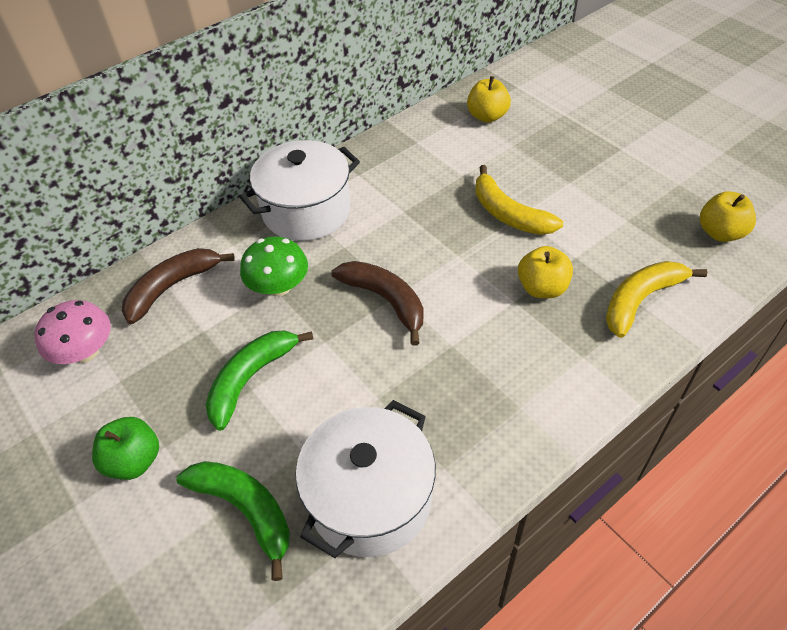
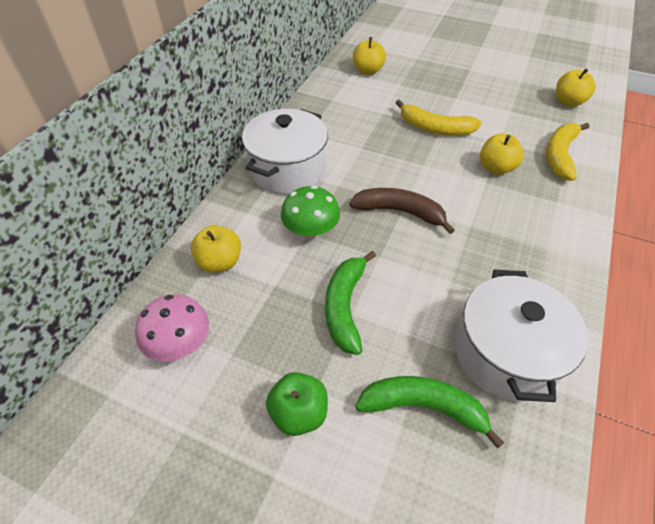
camera: 30 degrees left, 0 degrees up
(172, 287) = (220, 262): brown banana -> yellow apple

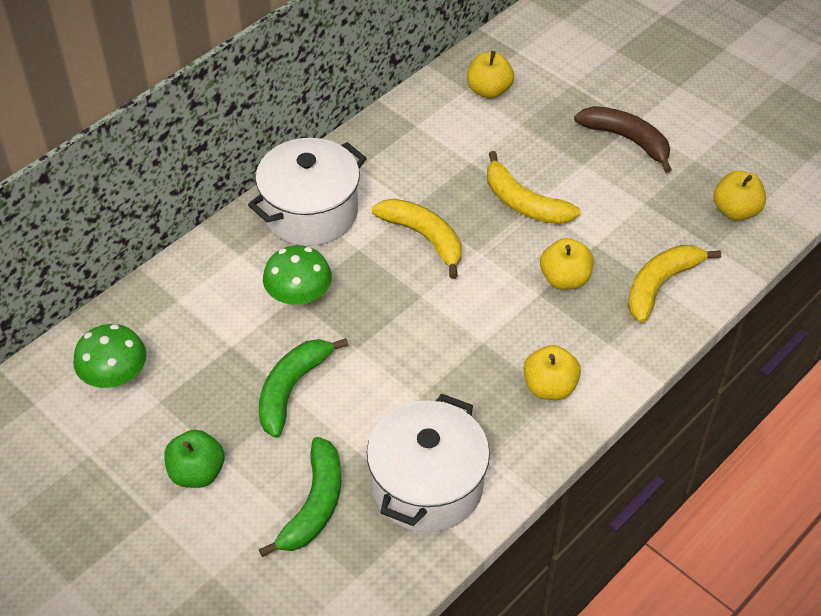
camera: 20 degrees right, 0 degrees up
(180, 343) = (115, 376): pink mushroom -> green mushroom
(220, 262) = (186, 304): yellow apple -> yellow apple (549, 387)
(381, 166) = (424, 237): none -> yellow banana
(400, 212) = (411, 302): brown banana -> brown banana (627, 140)
(423, 407) = (314, 505): green banana -> green banana turned 75 degrees clockwise

